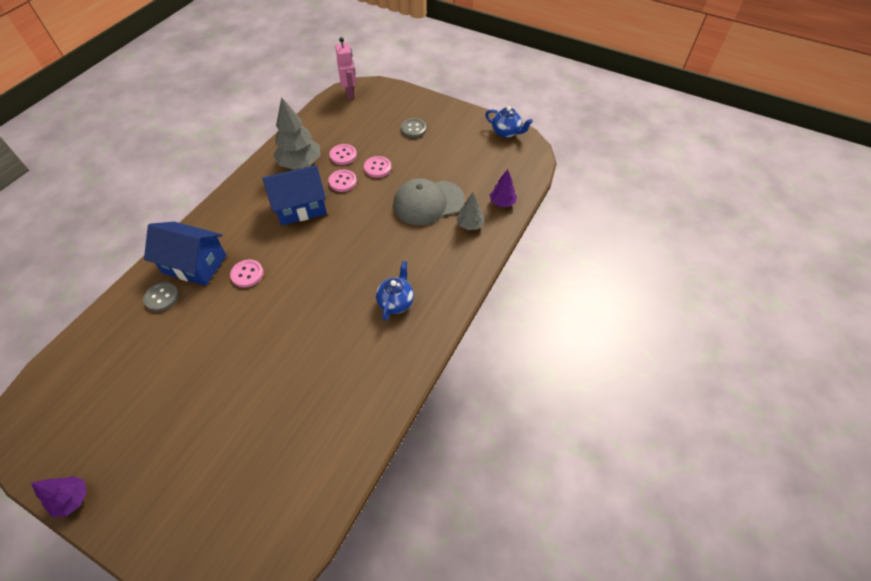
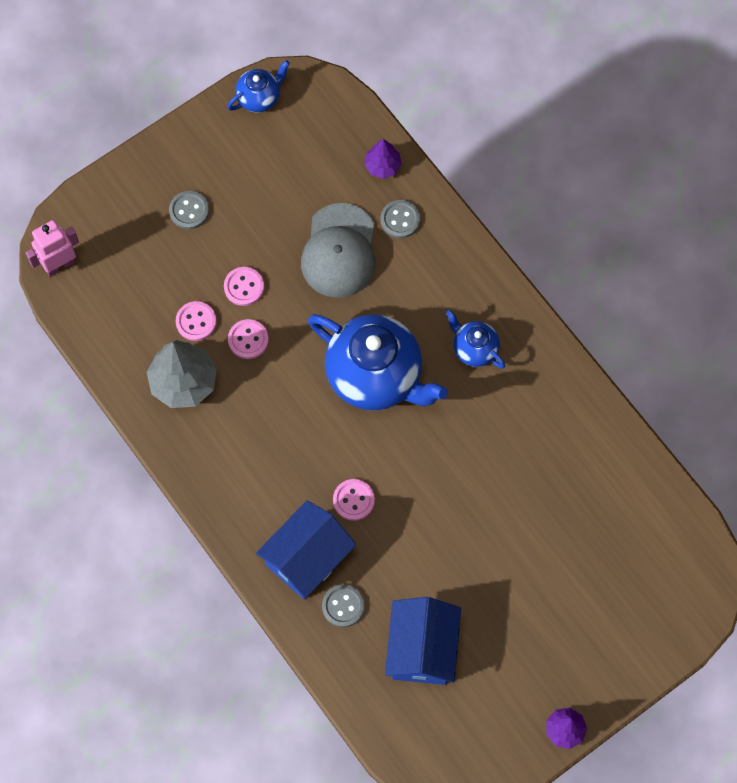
camera: 65 degrees left, 15 degrees up
(300, 207) = (269, 406): blue house -> blue house (422, 649)
(347, 253) = (375, 376): none -> blue teapot
(350, 93) = (59, 265): pink robot -> pink robot turned 45 degrees counterclockwise
(470, 225) = (400, 220): grey tree -> grey button

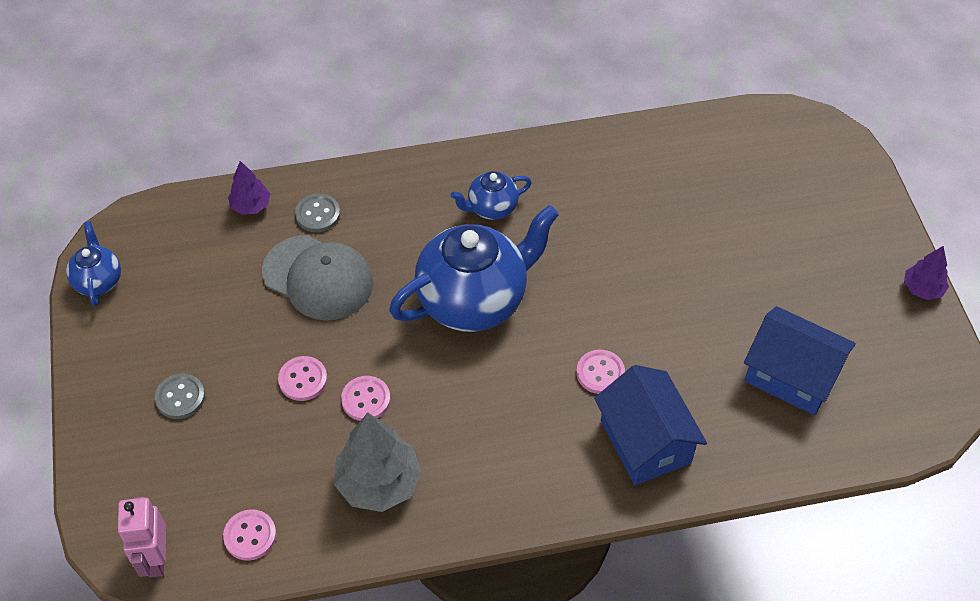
camera: 65 degrees left, 15 degrees down
(196, 321) = (314, 442): pink button -> pink button (250, 536)
(343, 606) = (714, 429): grey button -> none

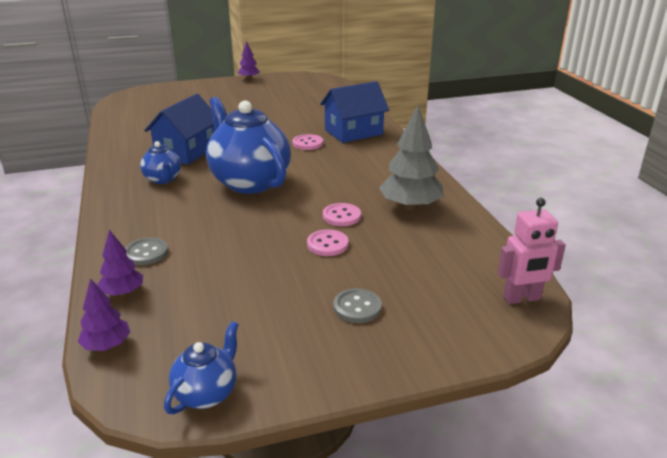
camera: 95 degrees left, 25 degrees down
(98, 281) = (207, 393): blue teapot -> blue teapot turned 135 degrees clockwise
(176, 207) = (107, 345): none -> purple tree
(250, 536) = (477, 254): pink button -> none
(318, 278) = (221, 246): grey cap -> none
(791, 376) = (304, 102): blue house -> blue house (186, 151)

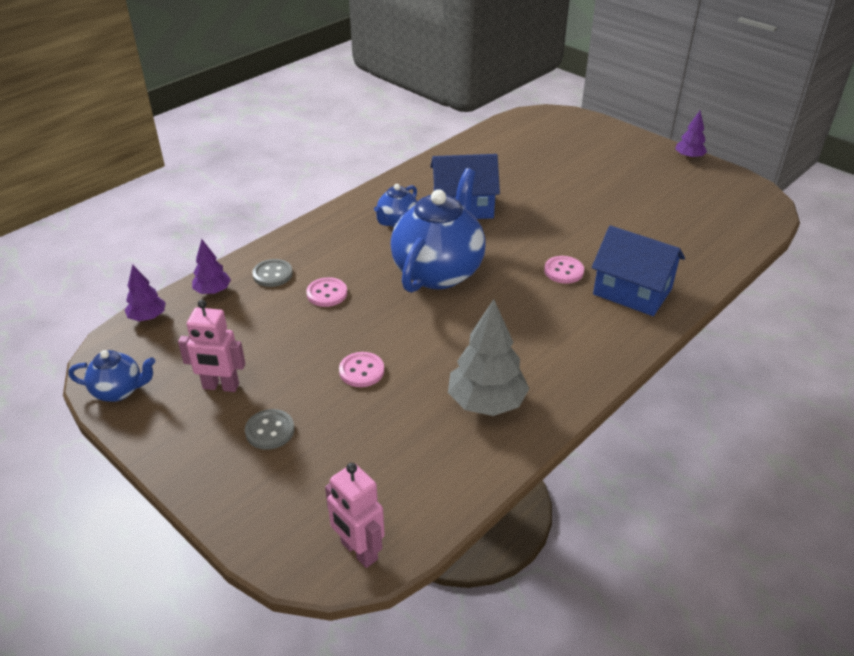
camera: 60 degrees right, 10 degrees up
(272, 321) = (220, 386): none -> pink robot
(341, 216) = (422, 359): pink button -> pink button (327, 293)

